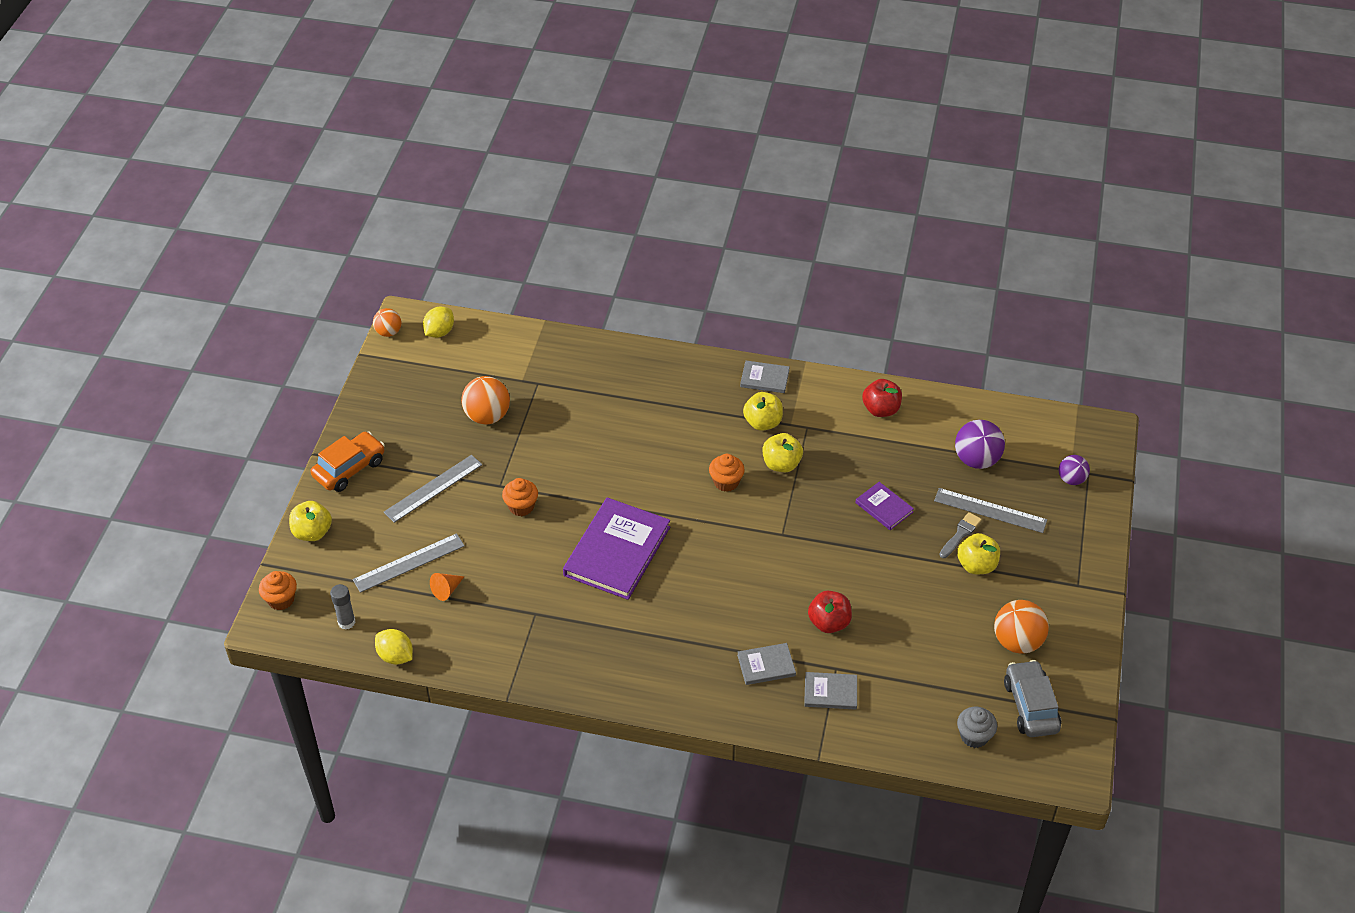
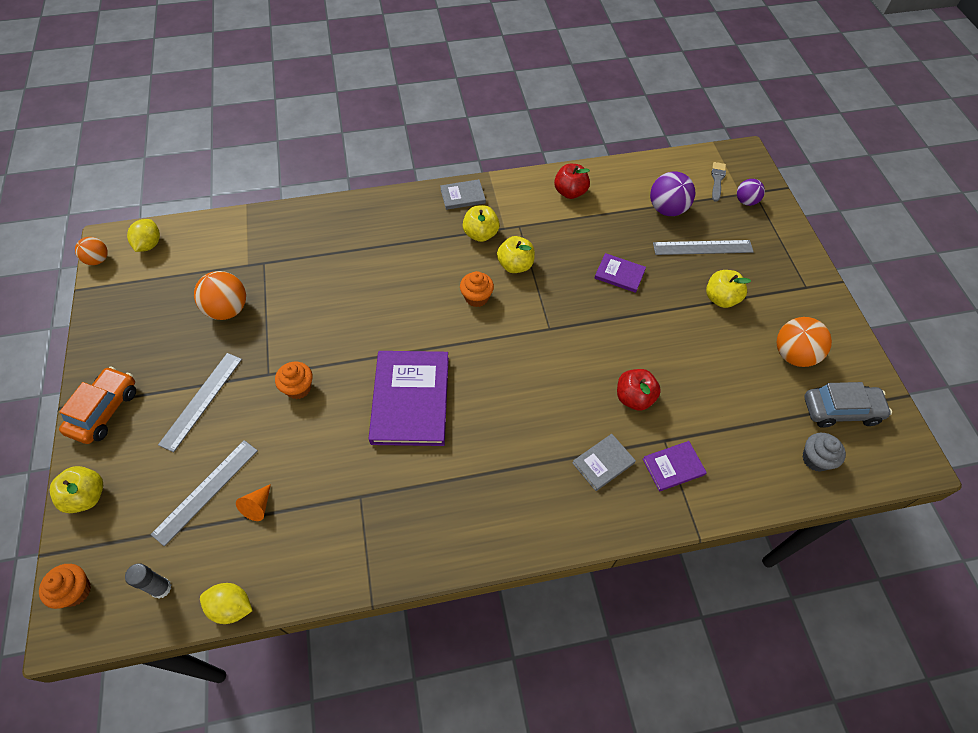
camera: 25 degrees left, 10 degrees up
(830, 692) = (673, 467): grey book -> purple book
(960, 534) = (692, 276): grey brush -> grey brush (717, 180)
(1030, 706) = (840, 410): grey car -> grey car turned 120 degrees clockwise

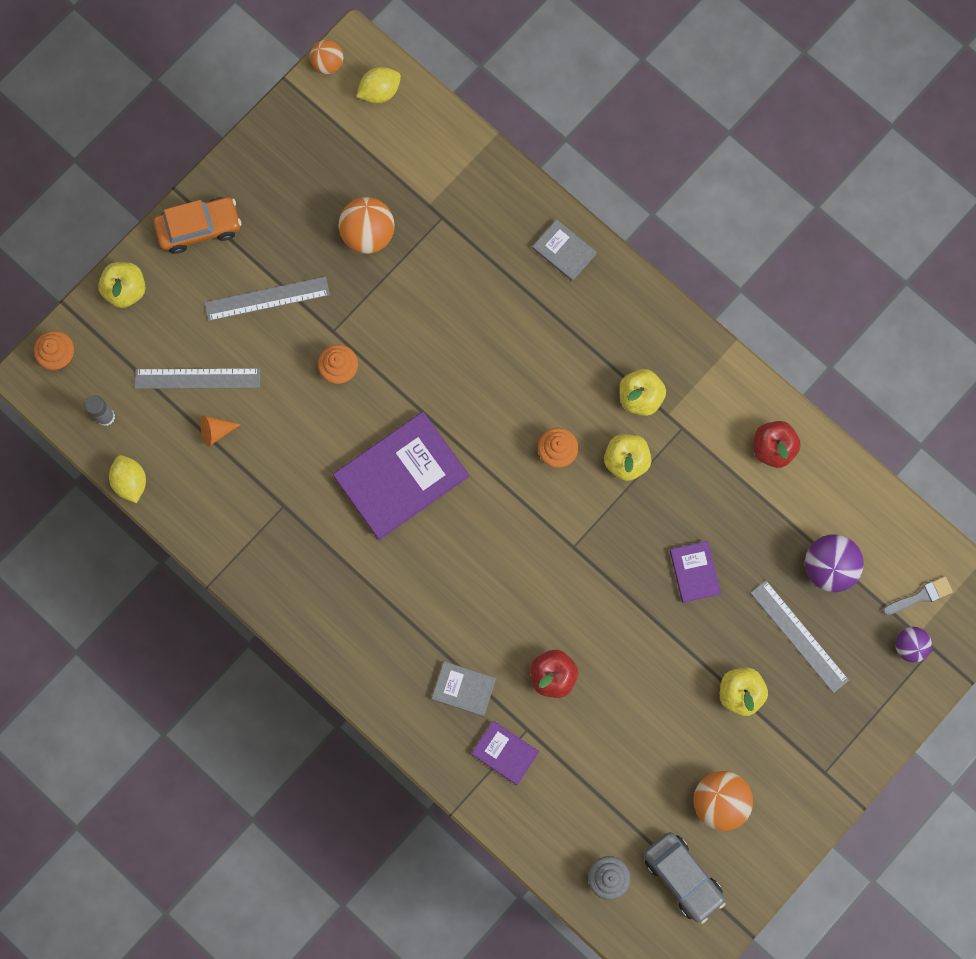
camera: 55 degrees right, 20 degrees up
(462, 196) = (678, 340): grey book -> grey book (564, 251)

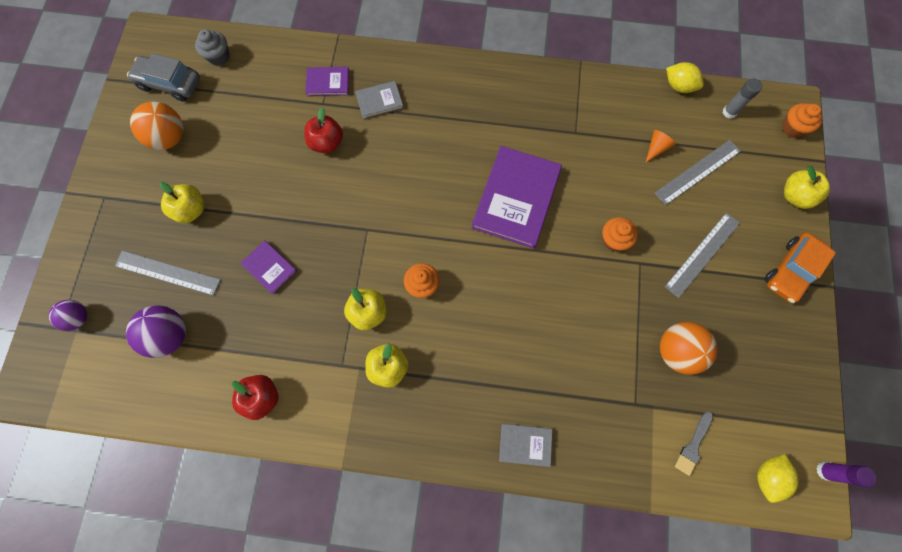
camera: 145 degrees right, 5 degrees down
(328, 63) = (825, 471): orange ball -> purple glue stick
(920, 596) = (86, 360): grey brush -> grey brush (693, 445)

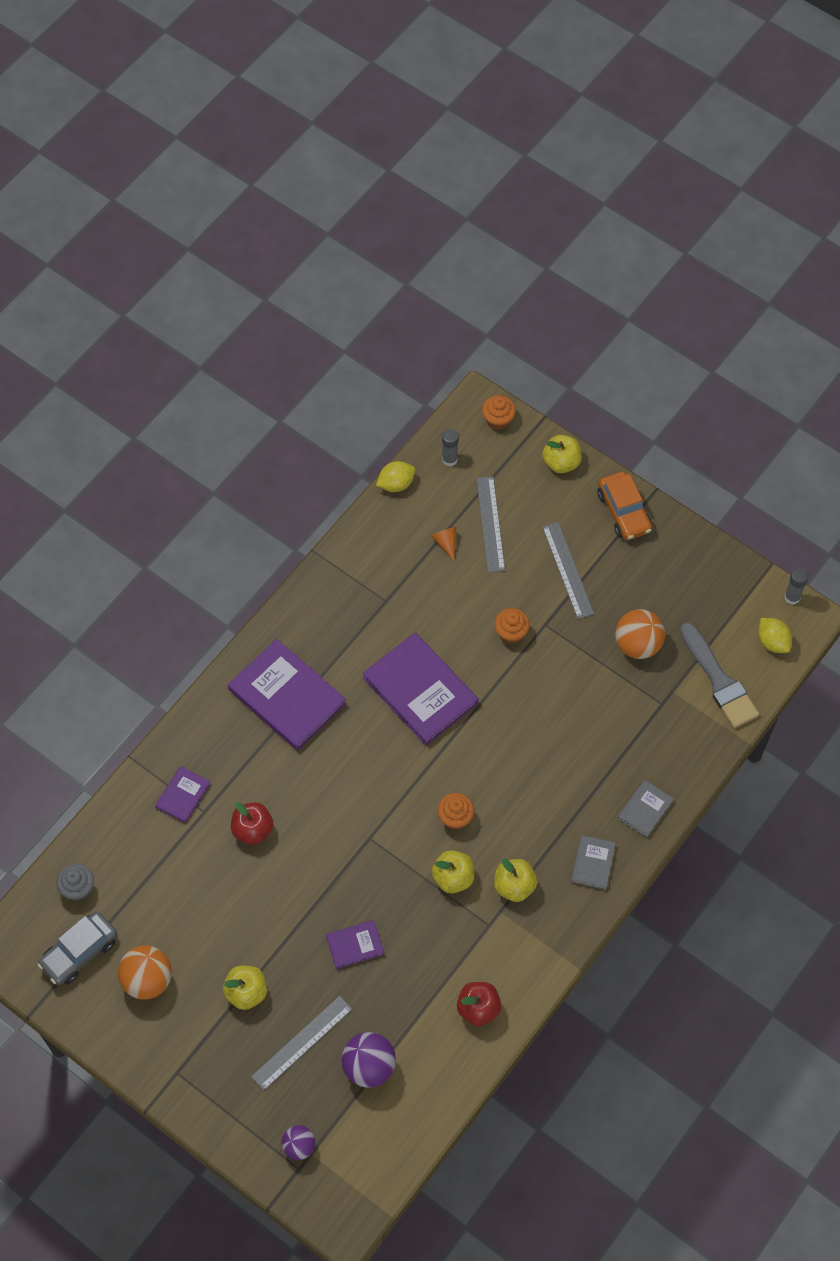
camera: 60 degrees left, 10 degrees down
(379, 101) = (237, 757): grey book -> grey book (593, 863)
(449, 108) = (287, 696): none -> purple book
(693, 445) = (719, 680): grey brush -> grey brush, size x1.93
(825, 471) = (792, 597): purple glue stick -> grey glue stick

